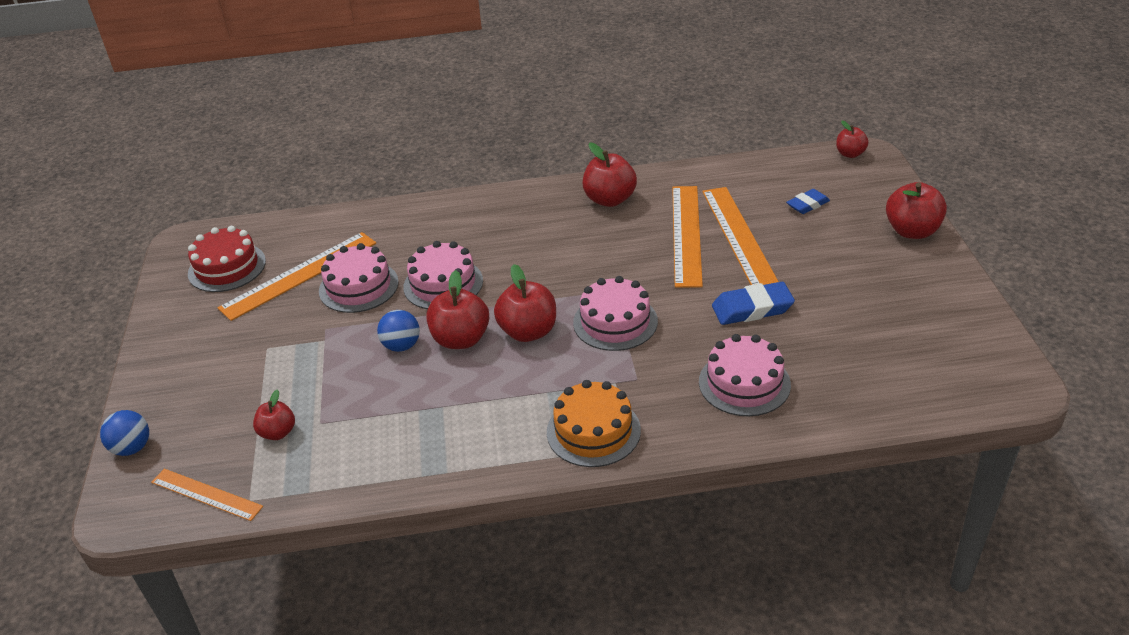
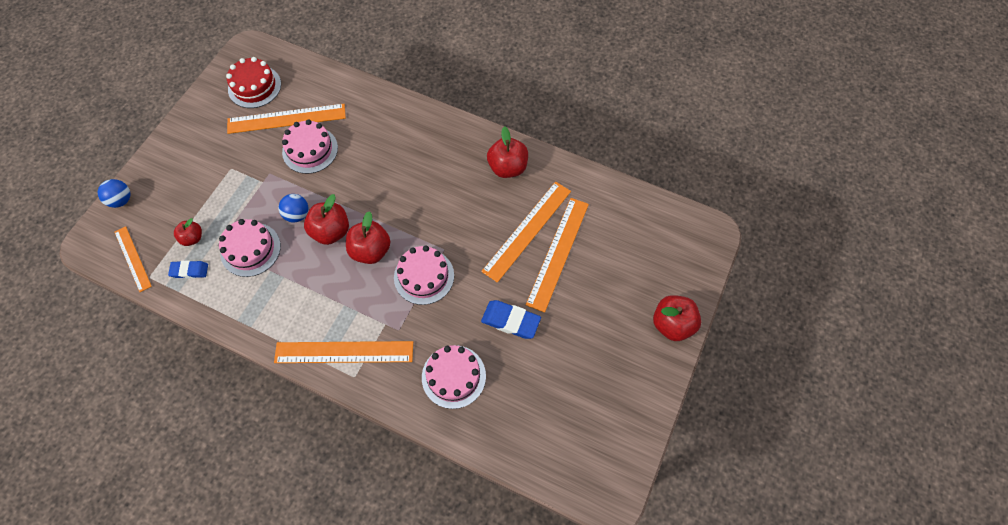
camera: 30 degrees right, 25 degrees up
(443, 284) = (355, 178): pink cake -> pink cake (250, 249)
(593, 431) = (344, 352): orange cake -> orange ruler
(807, 205) = (627, 254): blue eraser -> blue eraser (189, 271)
(850, 154) = (700, 225): red apple -> none

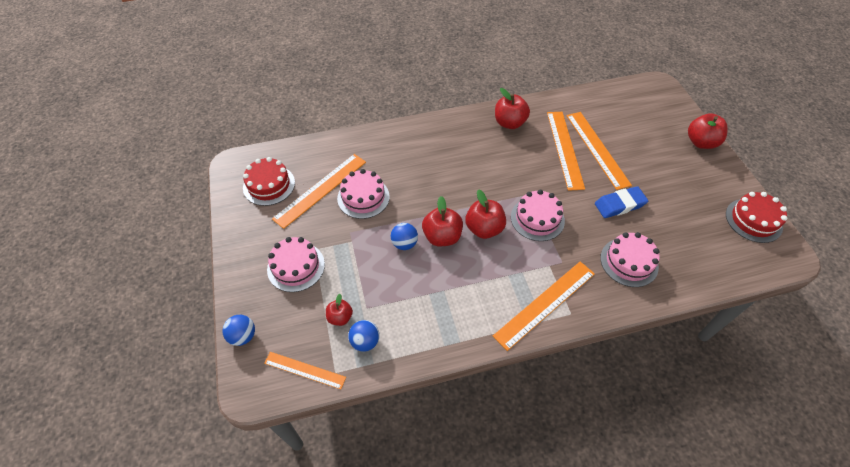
camera: 40 degrees left, 10 degrees down
(189, 271) = (365, 341): blue eraser -> blue ball
(250, 249) = (396, 291): pink cake -> pink cake (296, 267)
(619, 437) = (753, 220): none -> red cake

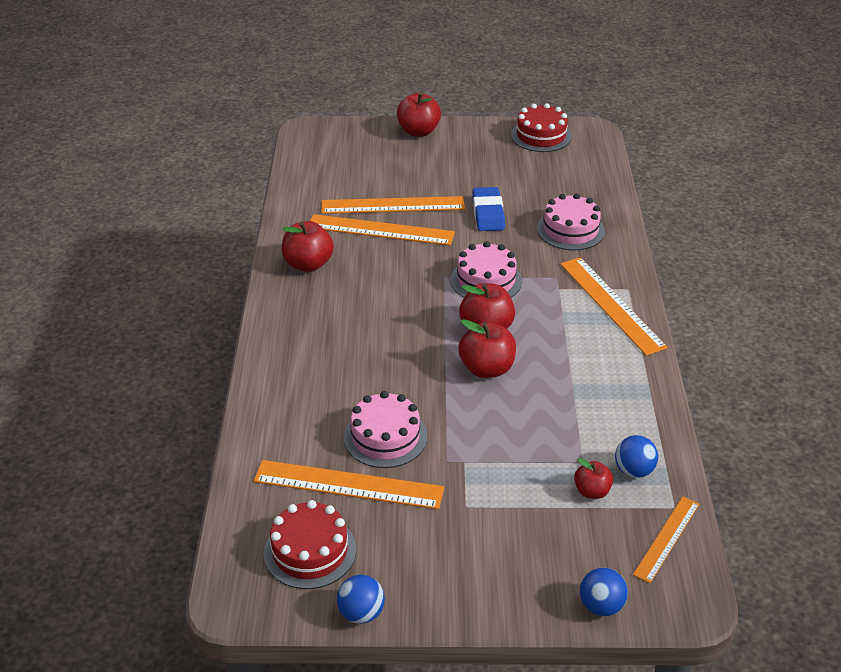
camera: 75 degrees left, 15 degrees down
(296, 267) = (492, 531): pink cake -> none
(320, 189) = (348, 485): orange ruler -> orange ruler turned 45 degrees counterclockwise
(404, 244) = (487, 407): blue ball -> blue ball (361, 613)

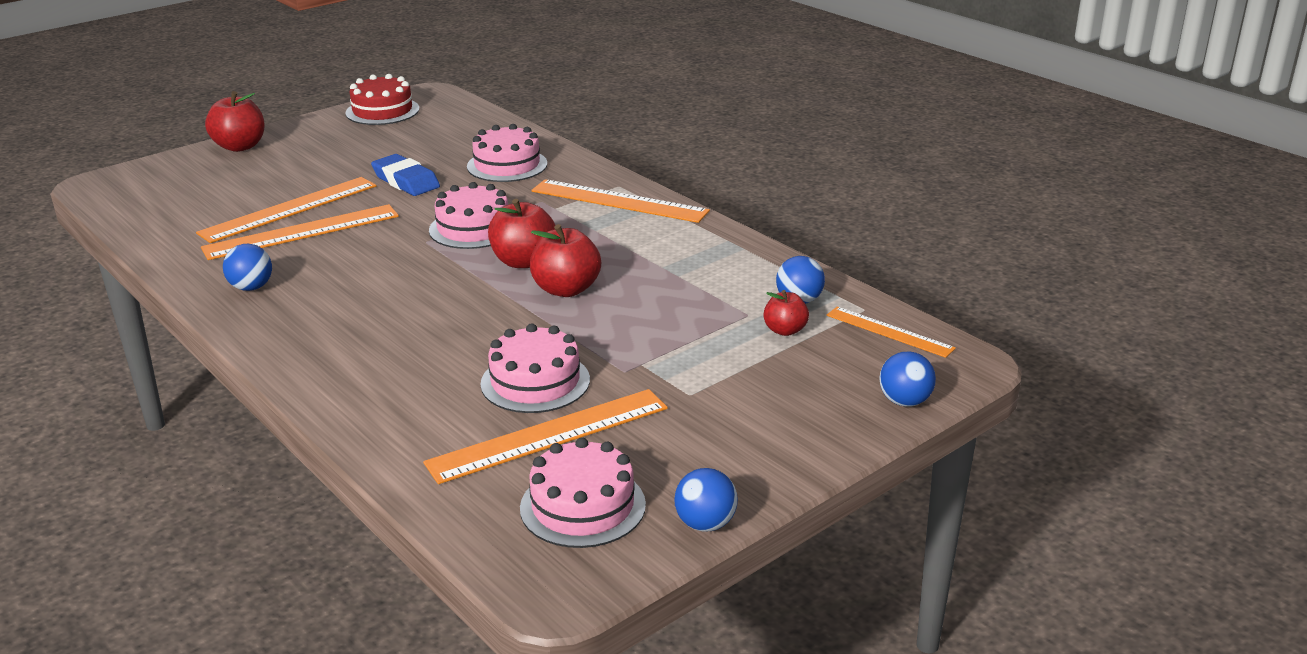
camera: 40 degrees left, 10 degrees down
(308, 264) = (251, 287): red apple -> blue ball
(310, 551) = (583, 506): red cake -> pink cake
(667, 538) = (889, 331): orange ruler -> orange ruler turned 45 degrees counterclockwise

